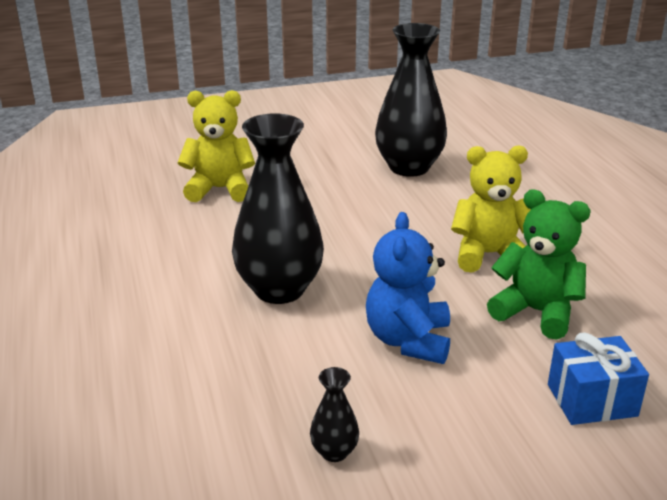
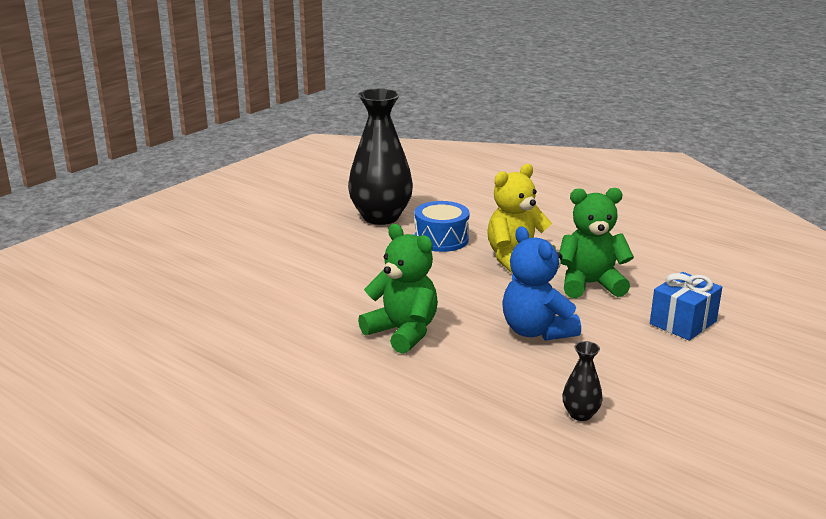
camera: 35 degrees left, 5 degrees down
(219, 189) = (248, 278): yellow teddy bear -> none
(279, 289) = (403, 332): black vase -> green teddy bear
(438, 208) = (441, 239): none -> blue drum

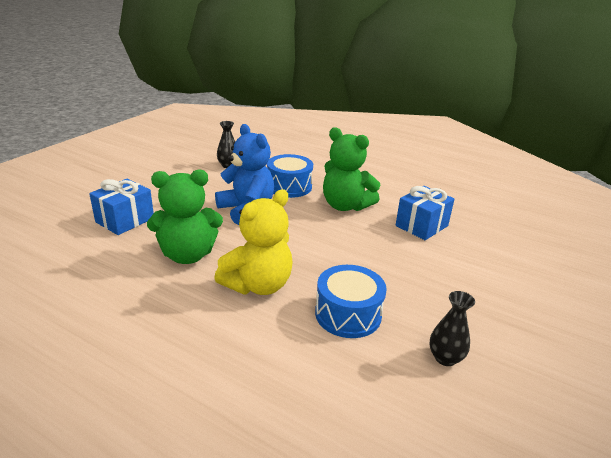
camera: 170 degrees right, 5 degrees up
(320, 304) = (421, 226): none -> blue gift
(381, 217) = (445, 358): black vase -> black vase, size x0.43
(476, 366) = (289, 186): none -> blue drum

